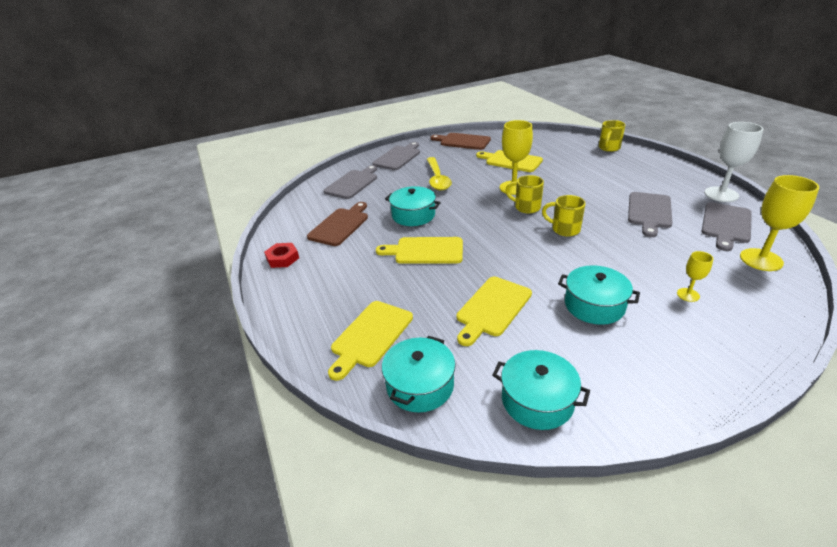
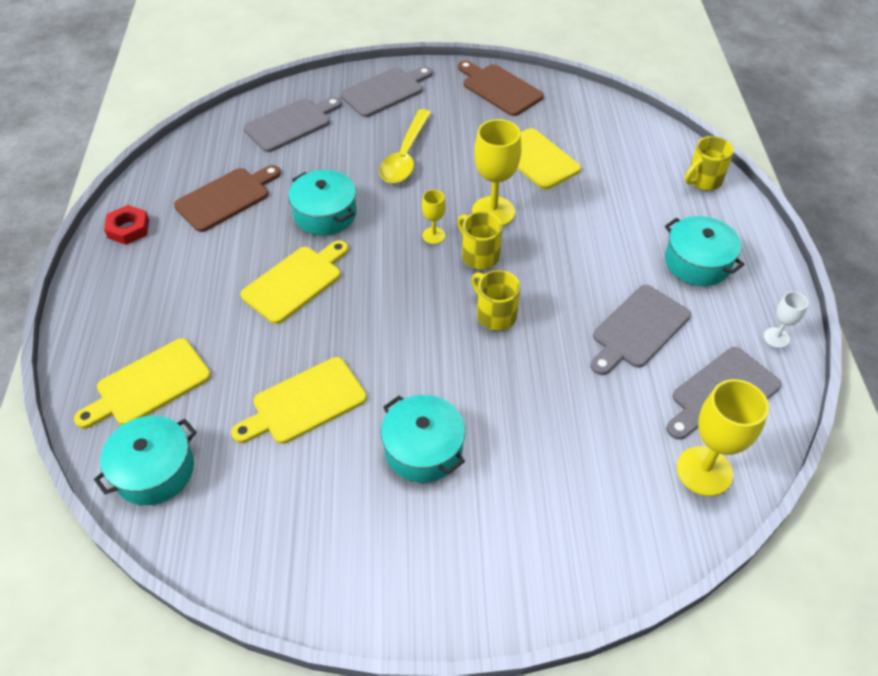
camera: 20 degrees right, 15 degrees up
(425, 251) = (295, 282): yellow cutting board -> yellow cutting board turned 105 degrees clockwise
(537, 400) = (254, 542): turquoise pot -> turquoise pot (697, 262)
(688, 295) = (550, 482): yellow goblet -> yellow goblet (433, 235)
(721, 194) = (776, 337): white goblet -> white goblet, size x0.52

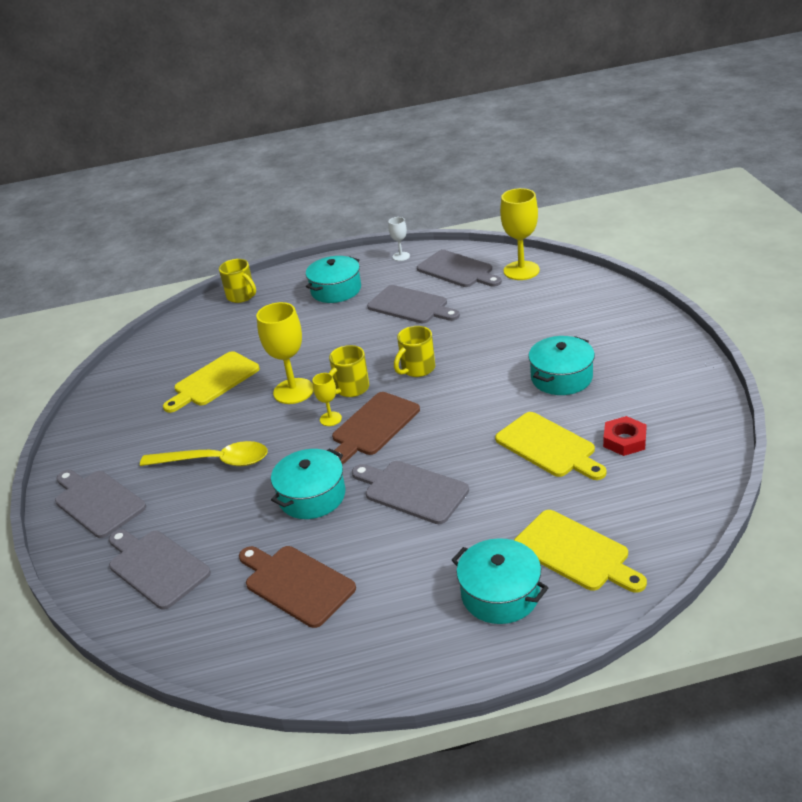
camera: 95 degrees left, 15 degrees down
(128, 229) = (363, 658): red nut -> red nut (624, 440)
(154, 470) = (660, 514): turquoise pot -> turquoise pot (500, 594)
(295, 282) = (412, 491): yellow cutting board -> grey cutting board
(499, 88) = (103, 420): brown cutting board -> brown cutting board (373, 426)

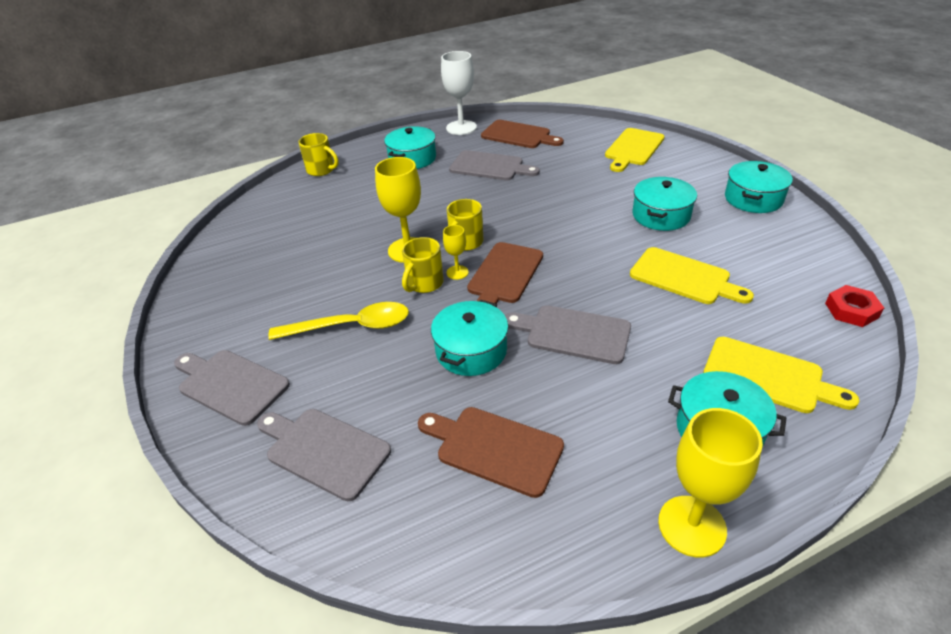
camera: 15 degrees left, 5 degrees up
(213, 381) = (320, 248): yellow cutting board -> yellow cutting board (633, 149)
(401, 256) = (461, 128): white goblet -> white goblet, size x1.94
(417, 369) = (522, 219): yellow mug -> yellow mug (424, 283)
(457, 270) = (518, 135): grey cutting board -> brown cutting board
(521, 270) = (576, 132): yellow goblet -> yellow goblet (692, 526)
(624, 440) = (750, 264): red nut -> red nut (851, 310)
(672, 367) = (753, 199): none -> turquoise pot

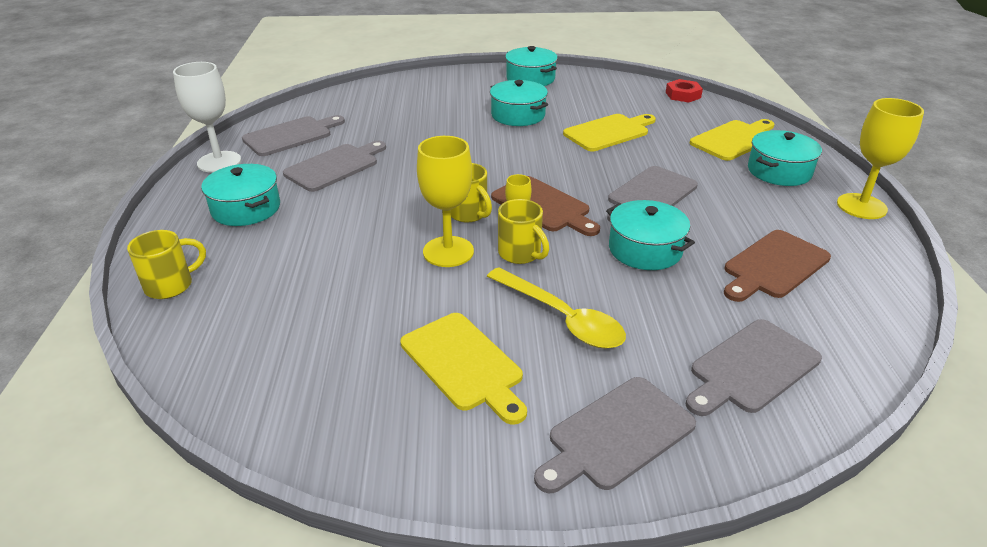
camera: 70 degrees left, 5 degrees down
(351, 326) = (562, 318): yellow spoon -> yellow spoon turned 120 degrees clockwise
(518, 135) = (291, 135): brown cutting board -> grey cutting board
(633, 149) = (398, 94): yellow cutting board -> yellow cutting board (464, 364)

